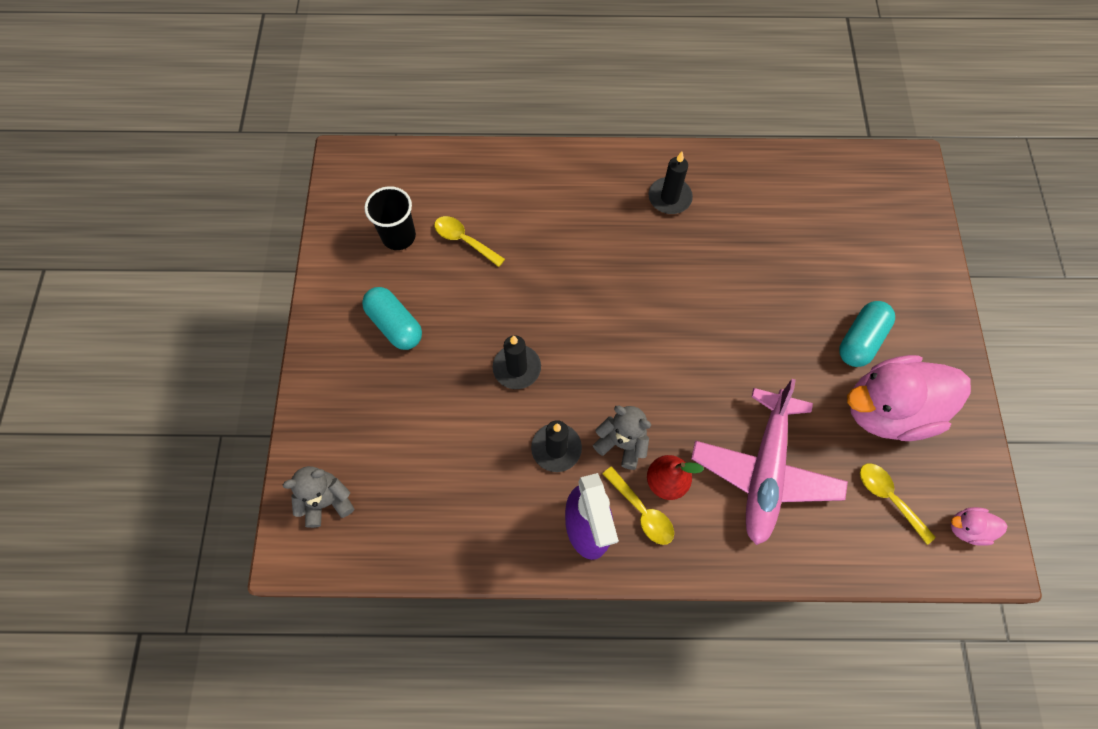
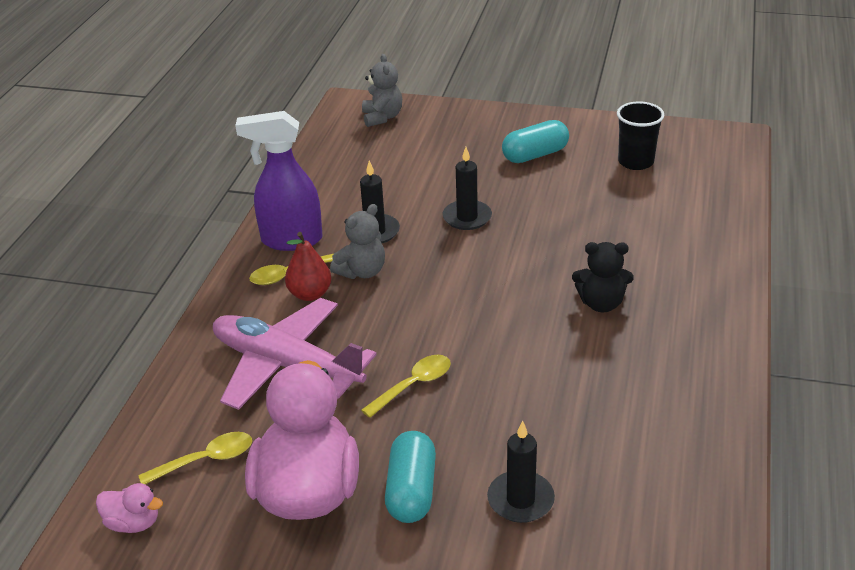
camera: 105 degrees right, 30 degrees down
(464, 240) = (624, 199): yellow spoon -> yellow spoon (413, 385)
(620, 244) = (601, 303): none -> black teddy bear
(669, 198) = (665, 355): black candle -> black candle (520, 500)
(860, 340) = (411, 491): turquoise capsule -> turquoise capsule turned 45 degrees clockwise
(967, 528) = (133, 523): pink duck -> pink duck turned 90 degrees clockwise

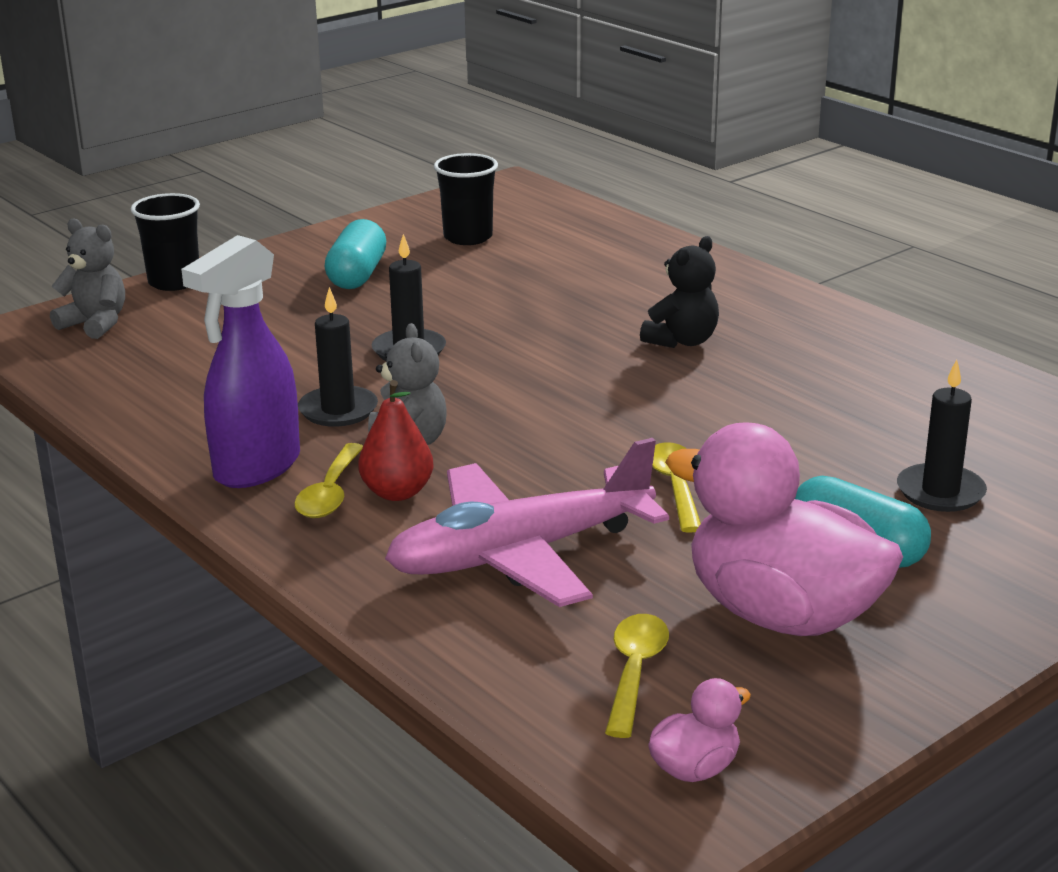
camera: 55 degrees left, 10 degrees down
(454, 111) = (174, 282): none -> black cup

